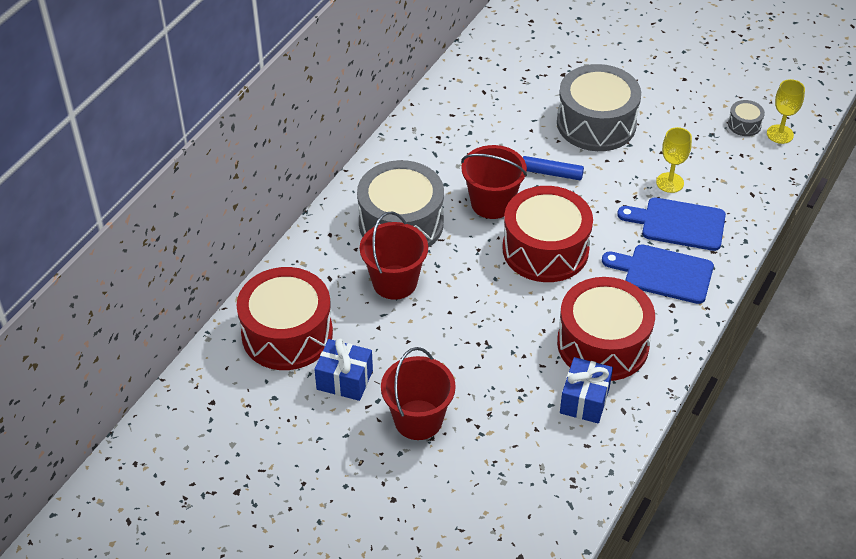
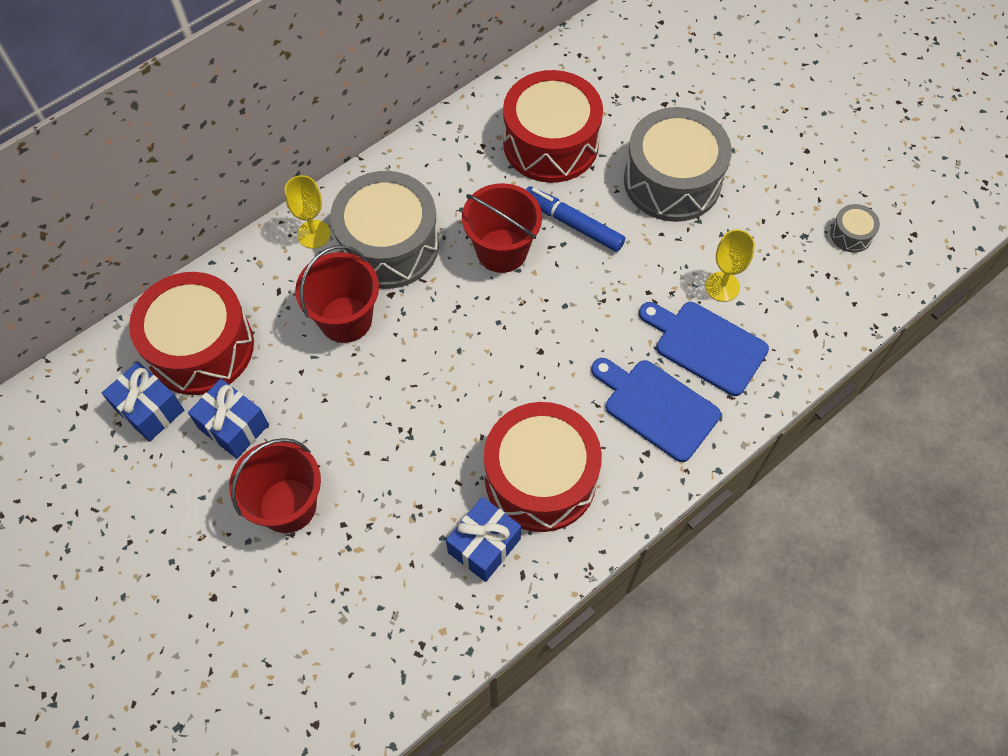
camera: 20 degrees right, 15 degrees up
(269, 388) = (149, 410): none -> blue gift
(545, 249) = (534, 330): red drum -> red drum (550, 143)
(780, 134) = (889, 261): yellow goblet -> yellow goblet (313, 234)

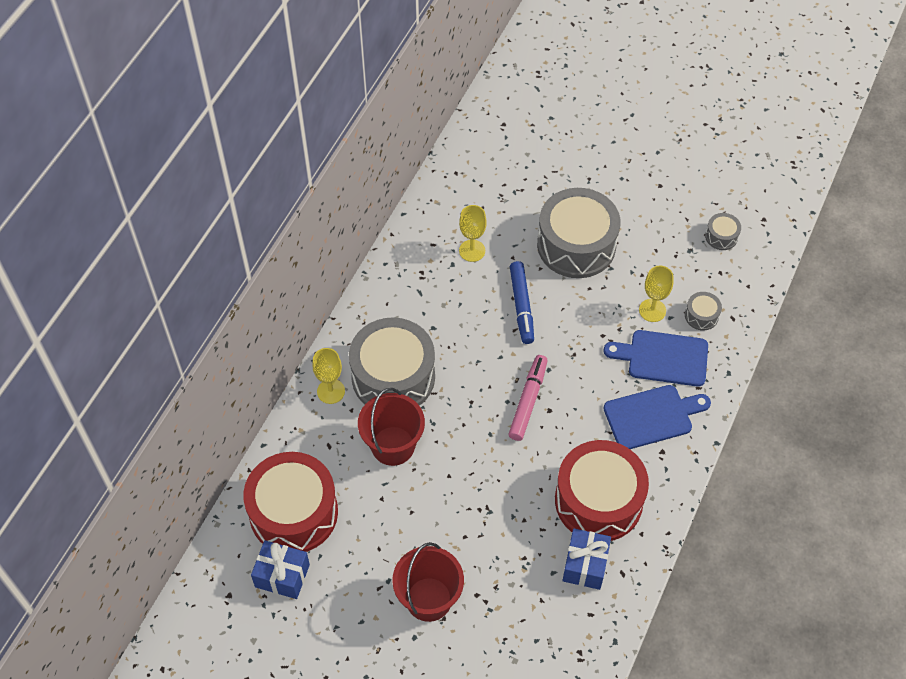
camera: 25 degrees left, 5 degrees down
(233, 426) = (354, 560): blue gift -> none
(502, 251) = (480, 347): red bucket -> none
(522, 331) = (528, 401): none -> pink marker
(550, 143) = (472, 250): red drum -> yellow goblet
(573, 224) = (521, 306): blue marker -> blue marker turned 105 degrees counterclockwise
(656, 407) = (652, 416): blue cutting board -> blue cutting board turned 150 degrees clockwise
(778, 315) = (701, 316): none -> grey drum

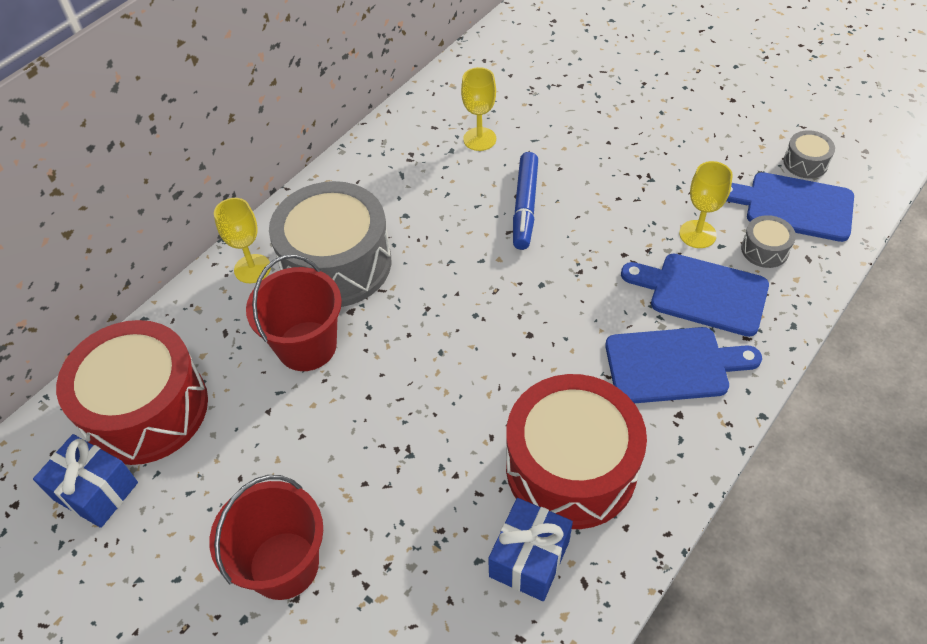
camera: 15 degrees right, 5 degrees down
(528, 401) = (503, 318): pink marker -> none
(576, 245) = (612, 149): grey drum -> none
(716, 276) = (792, 206): none -> blue cutting board

